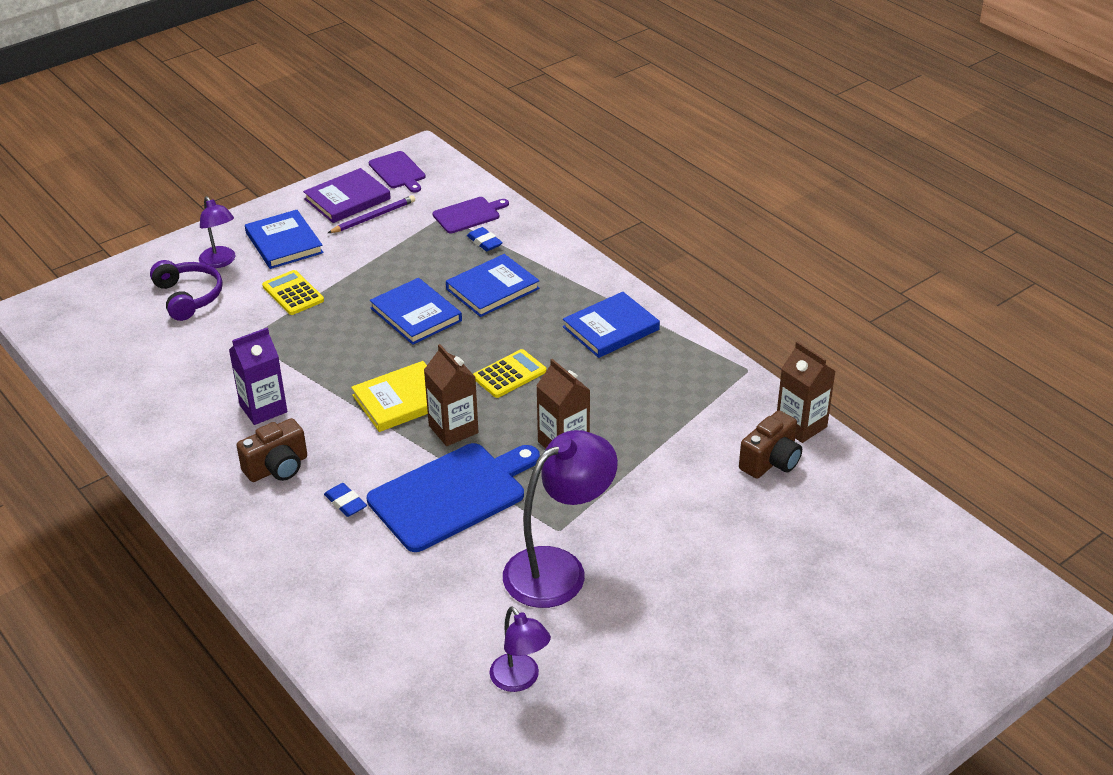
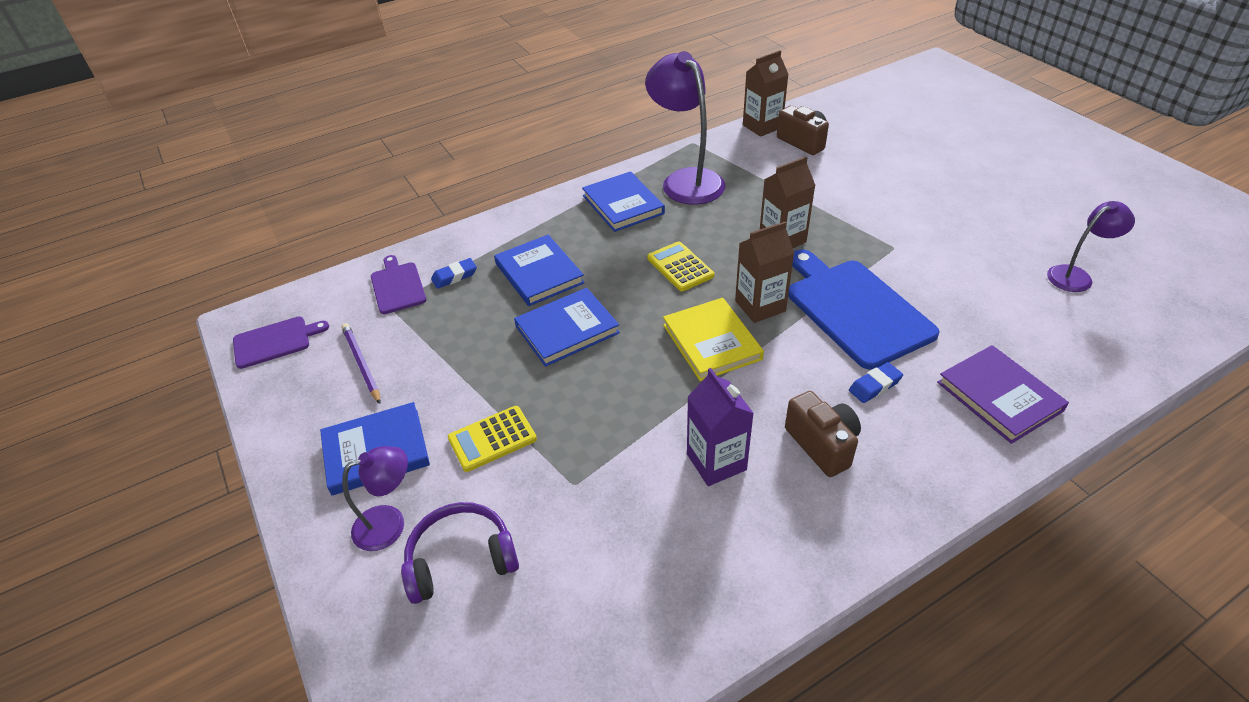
camera: 80 degrees left, 5 degrees up
(347, 199) = (309, 388): purple book -> purple book (999, 396)
(558, 569) = (941, 249): purple lamp -> purple lamp (686, 180)

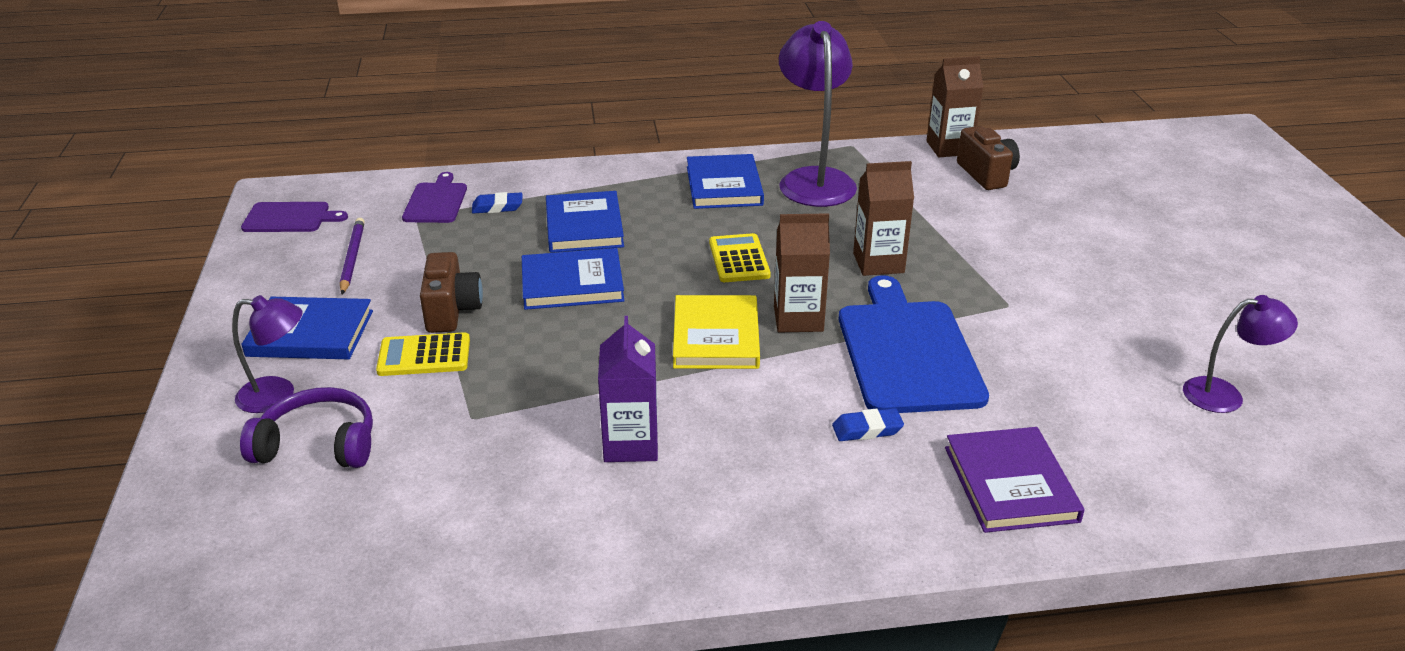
camera: 20 degrees right, 10 degrees down
(822, 445) = (759, 465): brown camera -> brown camera (452, 311)

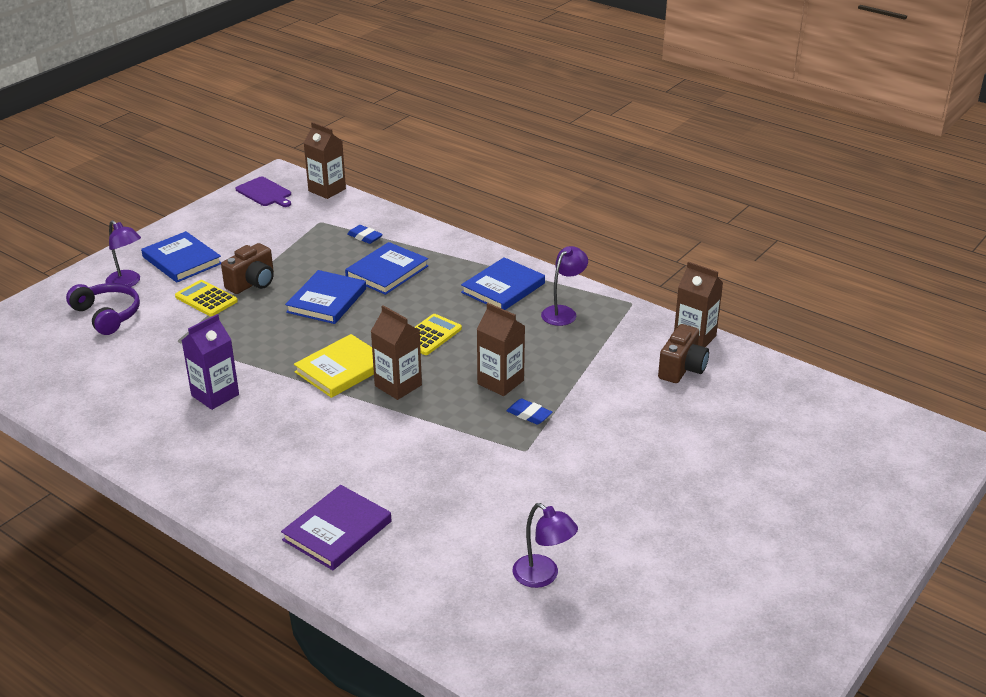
camera: 45 degrees right, 0 degrees up
(352, 258) = (256, 230): purple pencil -> none
(365, 183) = (327, 190): none -> brown carton
(436, 201) = (342, 218): purple cutting board -> none
(572, 283) = (327, 300): blue book -> blue book turned 75 degrees clockwise
(814, 179) = (563, 312): purple lamp -> purple lamp, size x0.56
(867, 429) = (323, 460): blue eraser -> blue eraser (529, 414)
(907, 352) = (418, 437): blue cutting board -> none

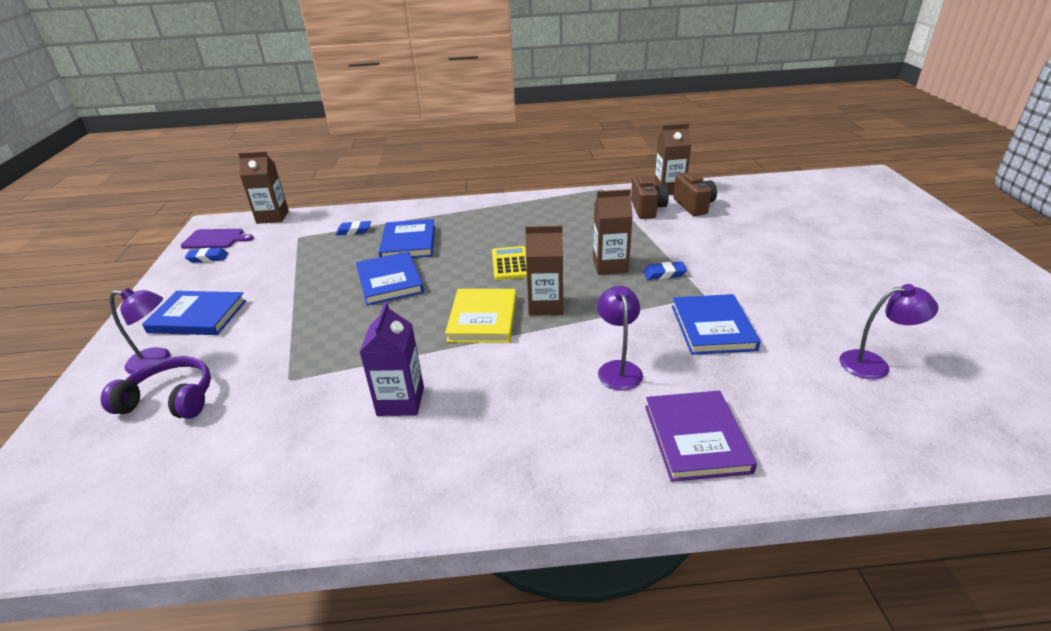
camera: 40 degrees left, 0 degrees up
(206, 299) = (270, 332): yellow calculator -> none
(241, 209) = (208, 258): none -> blue eraser
(252, 283) = (300, 300): brown camera -> brown camera (647, 209)
(503, 288) = (510, 215): blue book -> blue book (712, 327)
(563, 312) = (572, 211): purple lamp -> purple lamp (618, 369)

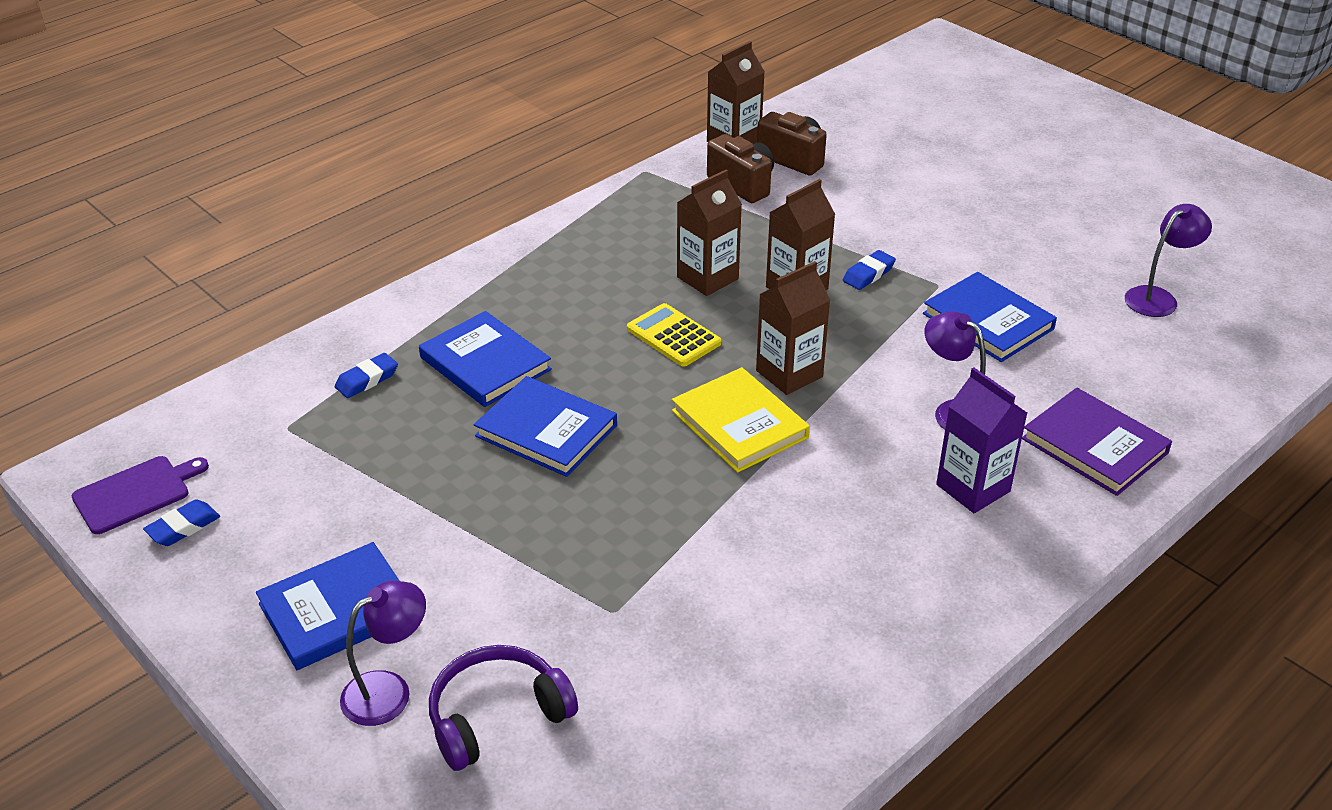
camera: 40 degrees left, 5 degrees up
(272, 217) = (176, 414): brown carton -> brown carton (707, 278)
(400, 401) = (782, 562): purple carton -> purple carton (973, 488)

